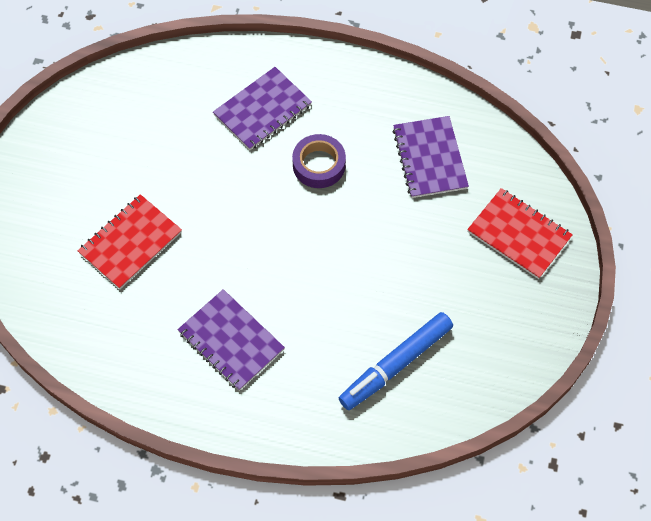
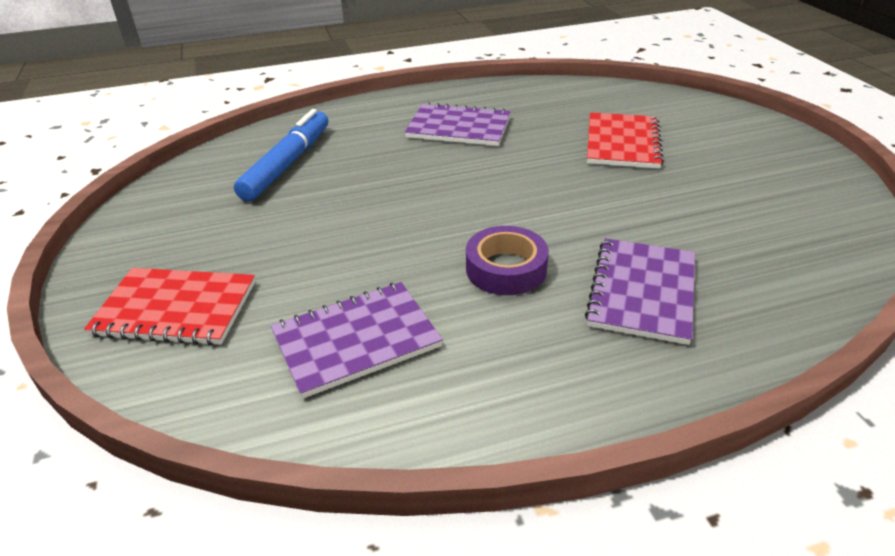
camera: 150 degrees right, 25 degrees down
(430, 158) = (356, 340): purple notebook -> purple notebook turned 75 degrees counterclockwise

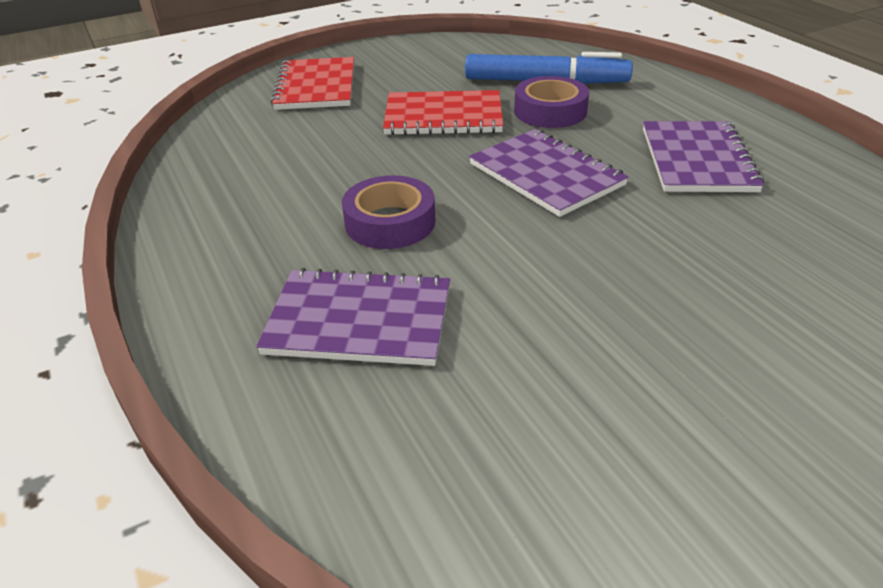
camera: 80 degrees right, 0 degrees up
(348, 170) = (550, 111): none -> purple tape
(356, 340) = (278, 160): purple notebook -> purple notebook (545, 175)
(622, 143) = (756, 302): red notebook -> red notebook (443, 116)

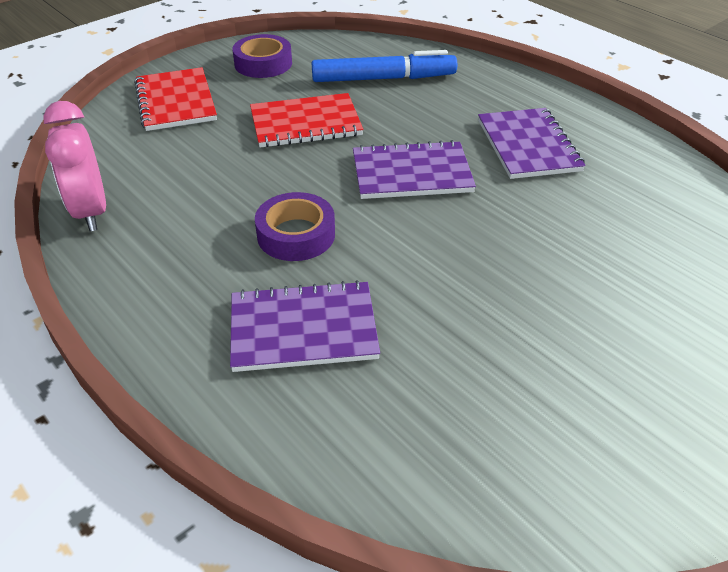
camera: 15 degrees left, 5 degrees up
(186, 177) = (91, 212): none -> pink clock
(545, 175) = (411, 173): purple notebook -> purple notebook turned 45 degrees counterclockwise
(550, 111) = (396, 109): purple tape -> purple tape (263, 63)

